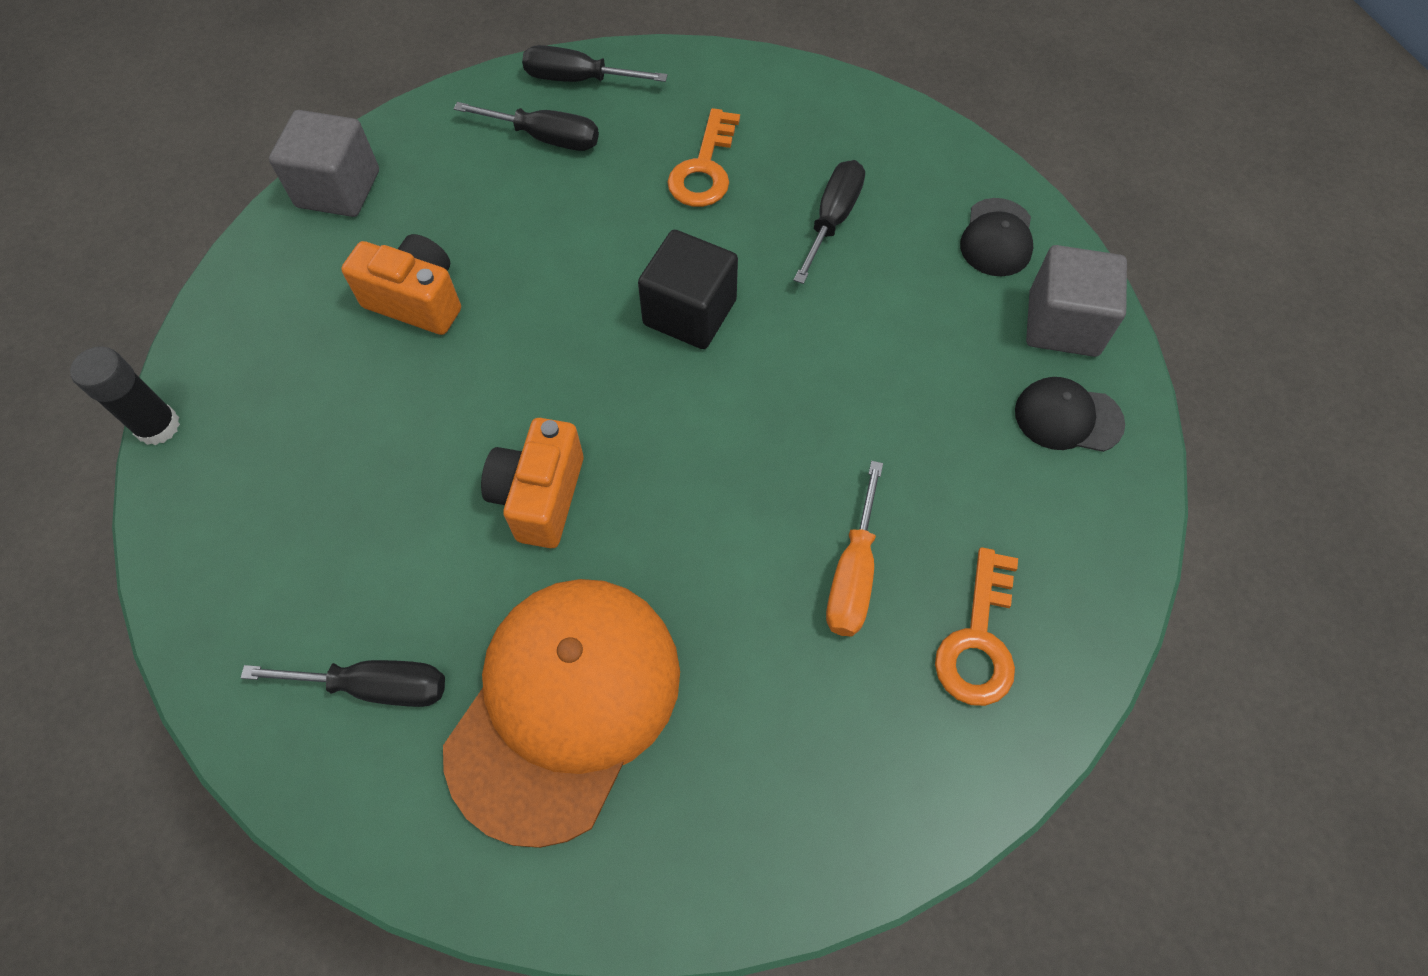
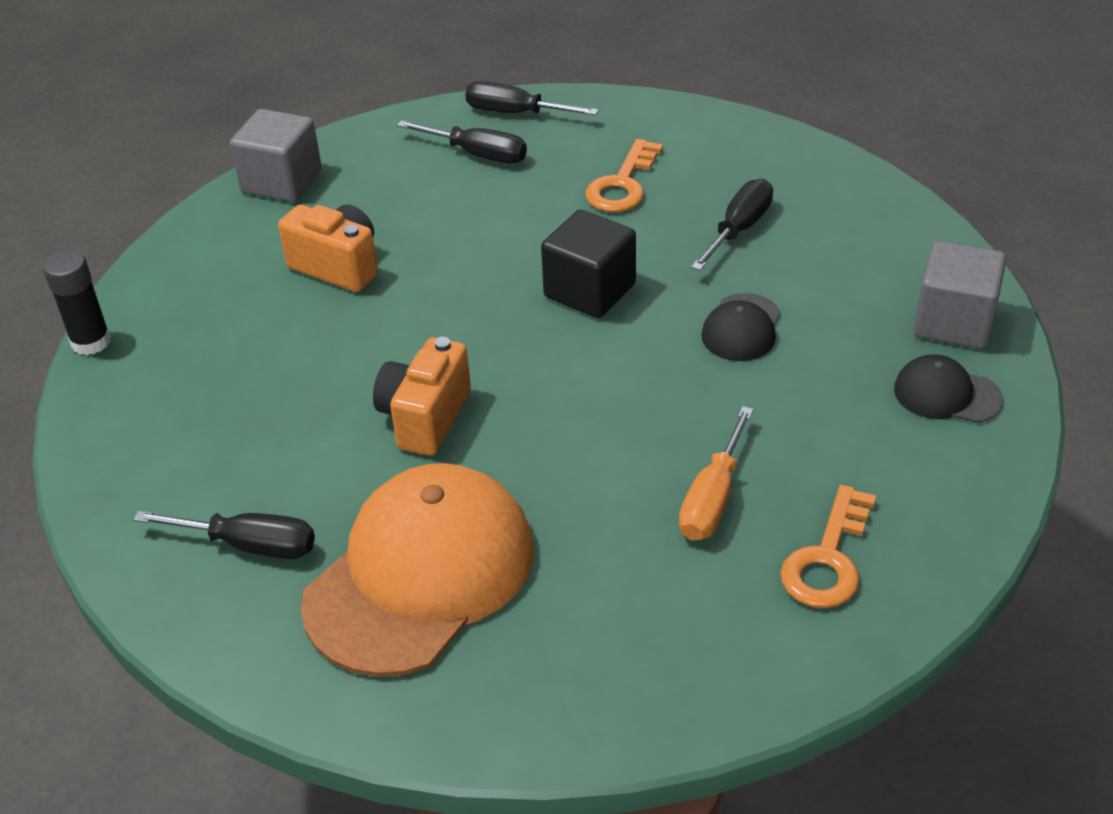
camera: 10 degrees right, 20 degrees down
(997, 238) = (898, 252): black cap -> black cap (741, 328)

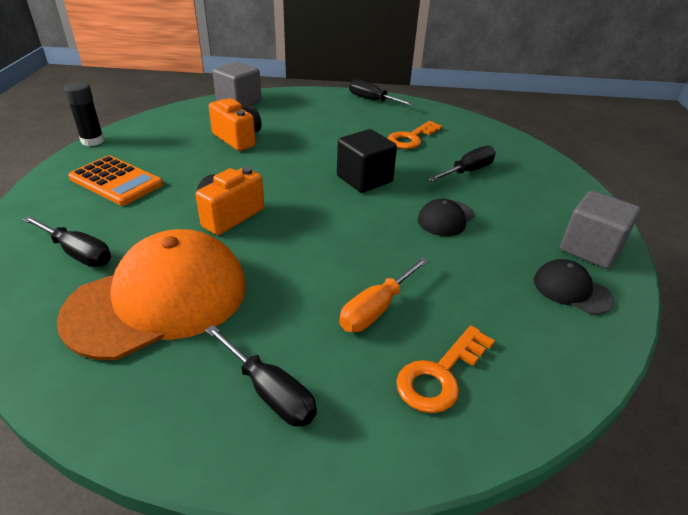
camera: 15 degrees right, 5 degrees down
(201, 409) = (116, 181): none -> orange calculator
(477, 154) = (342, 111): black screwdriver -> black screwdriver (269, 392)

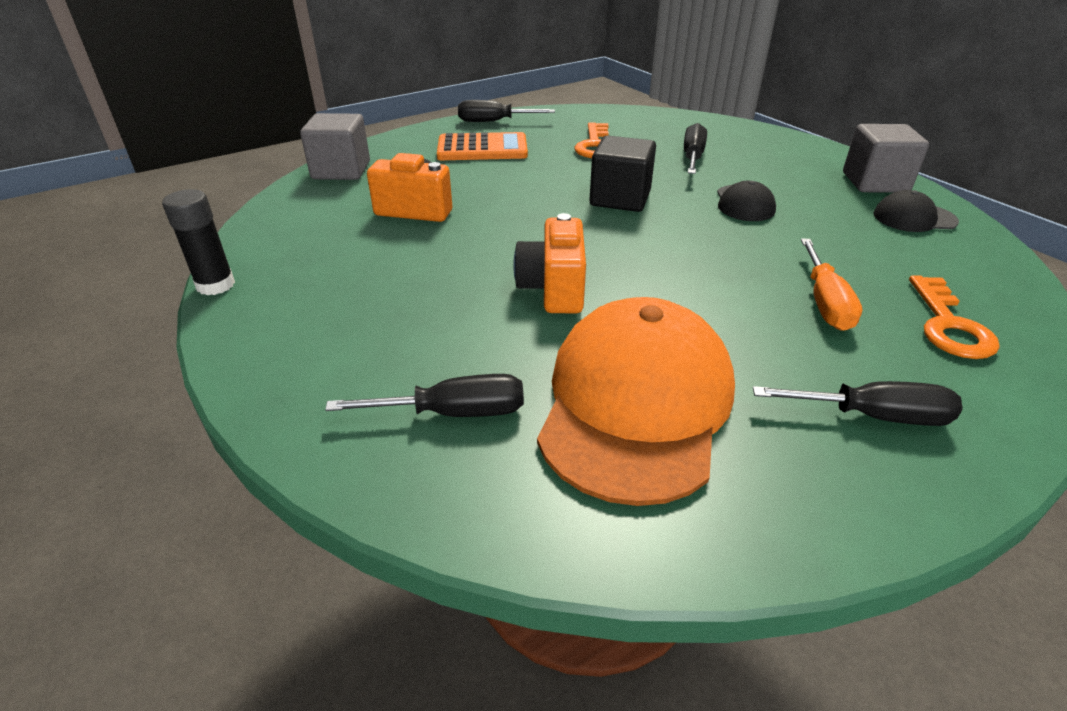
camera: 35 degrees left, 0 degrees up
(116, 181) = (347, 315): orange calculator -> orange calculator (482, 148)

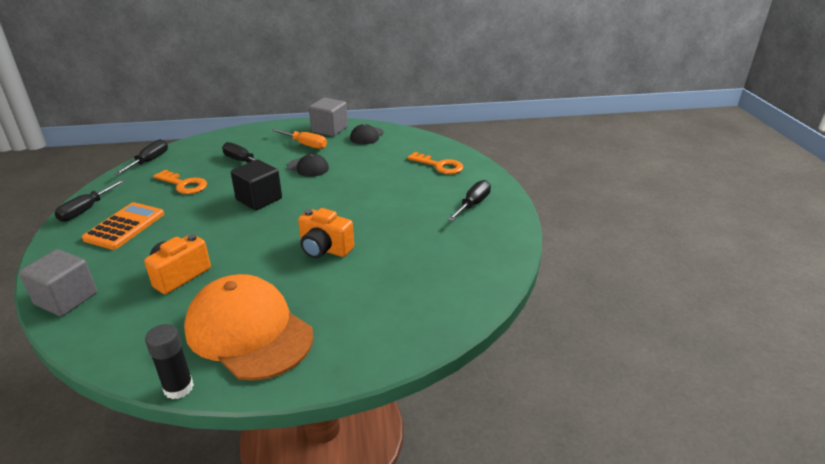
camera: 65 degrees left, 5 degrees down
(453, 413) = (395, 307): black screwdriver -> black screwdriver (149, 161)
(636, 404) = (427, 254): orange cap -> orange cap (249, 331)
(825, 302) = (403, 183): orange screwdriver -> orange screwdriver (305, 145)

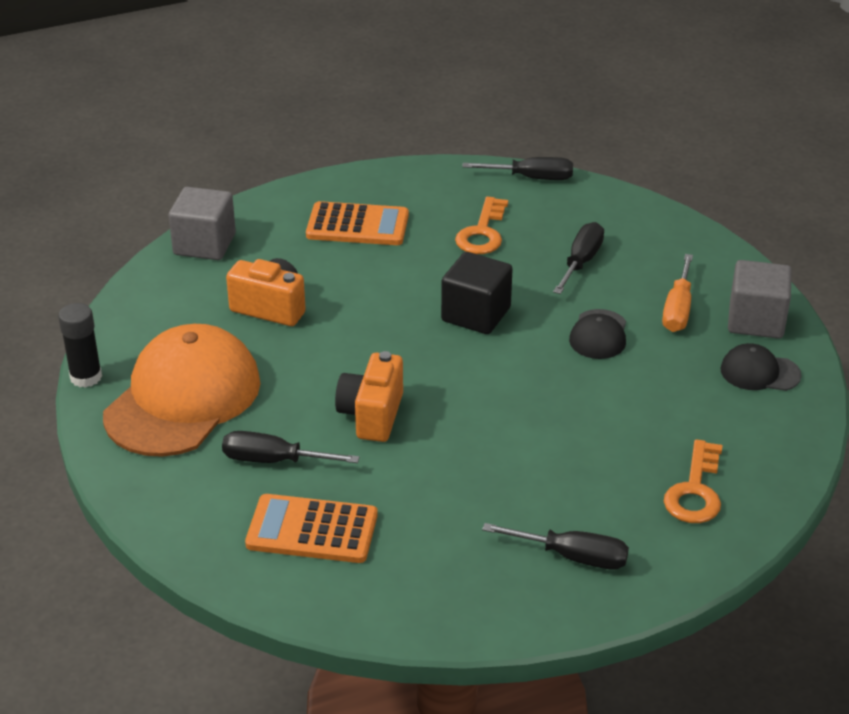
camera: 75 degrees right, 5 degrees up
(86, 210) = (382, 181): black screwdriver -> black screwdriver (274, 460)
(418, 287) = (312, 530): none -> orange calculator

